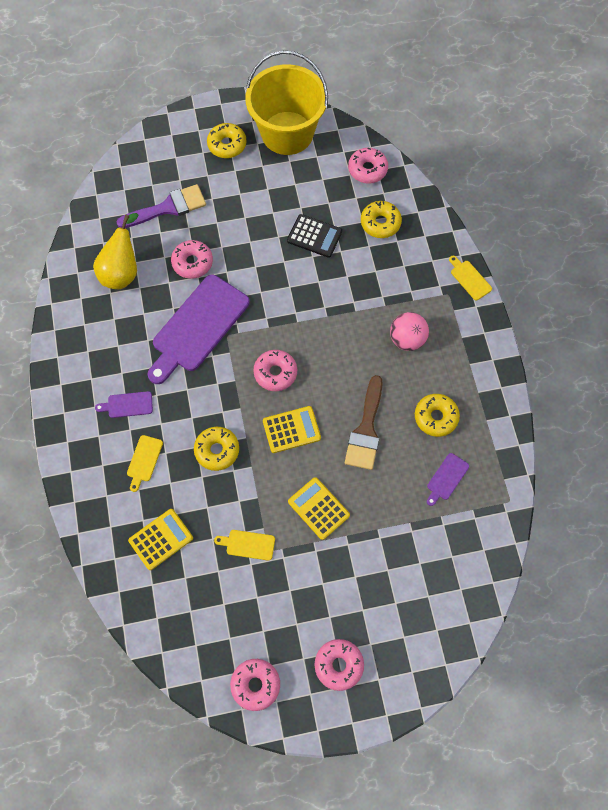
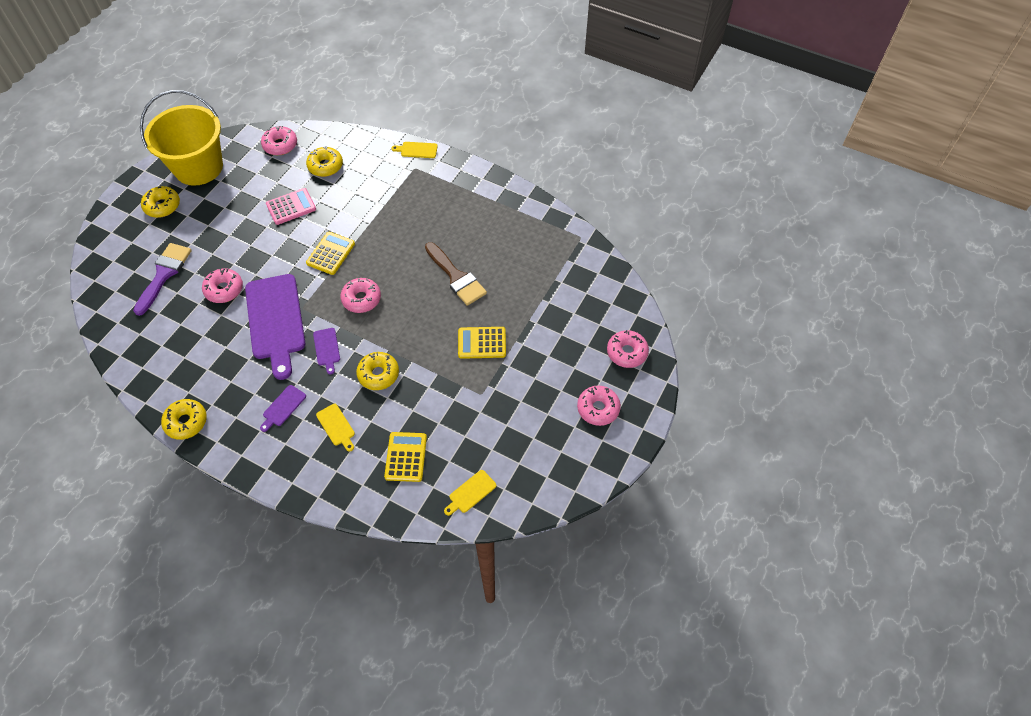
camera: 50 degrees left, 10 degrees down
(122, 271) = (177, 337): yellow pear -> none
(248, 544) = (464, 404): yellow cutting board -> yellow cutting board (471, 493)
(255, 685) = (566, 470): pink donut -> pink donut (627, 352)
(291, 430) = (411, 319): yellow calculator -> yellow calculator (331, 253)
(314, 236) = (291, 207): black calculator -> pink calculator
(407, 339) = (420, 211): pink ball -> none
(436, 417) = (488, 234): yellow donut -> yellow donut (186, 422)
(446, 478) = (533, 258): purple cutting board -> purple cutting board (327, 348)

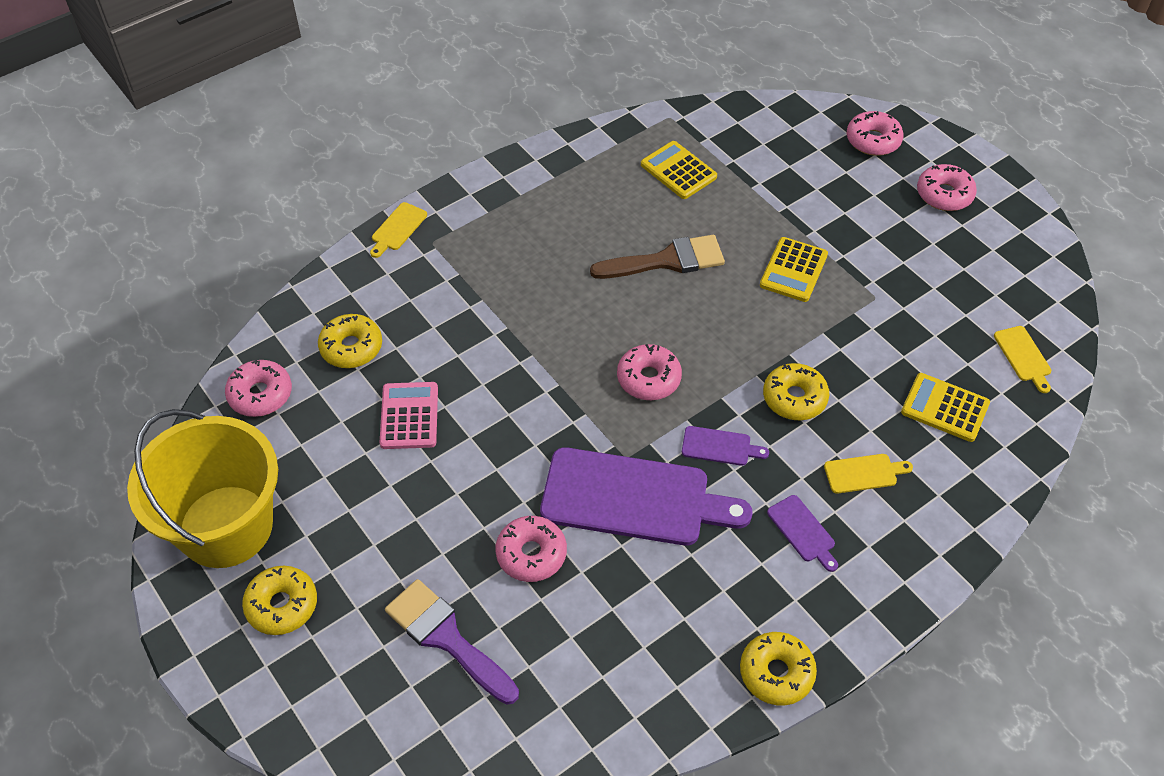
camera: 65 degrees left, 5 degrees down
(331, 253) = (539, 391): yellow calculator -> yellow calculator (678, 171)

